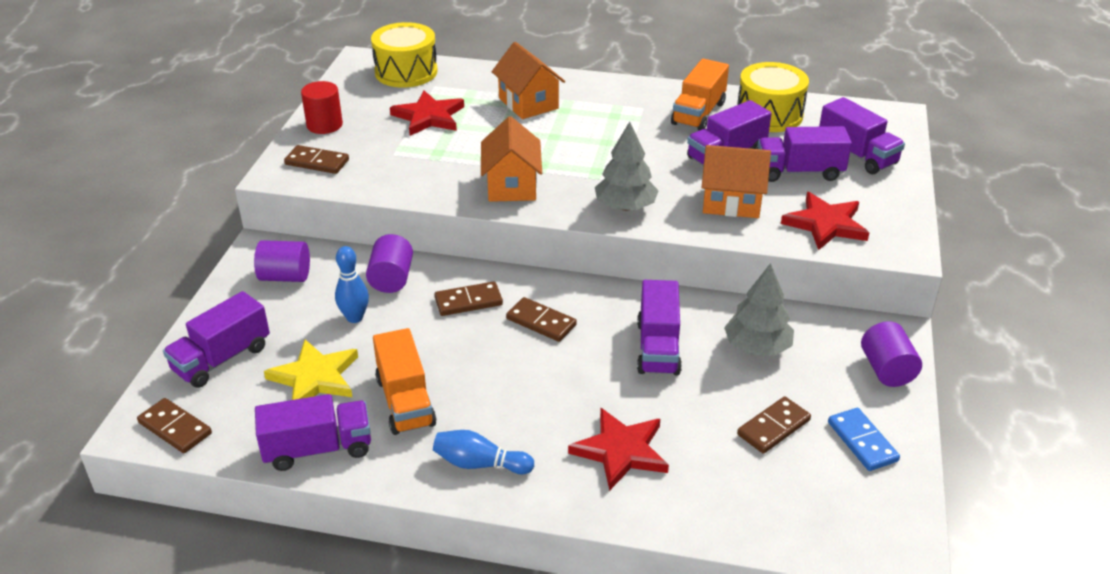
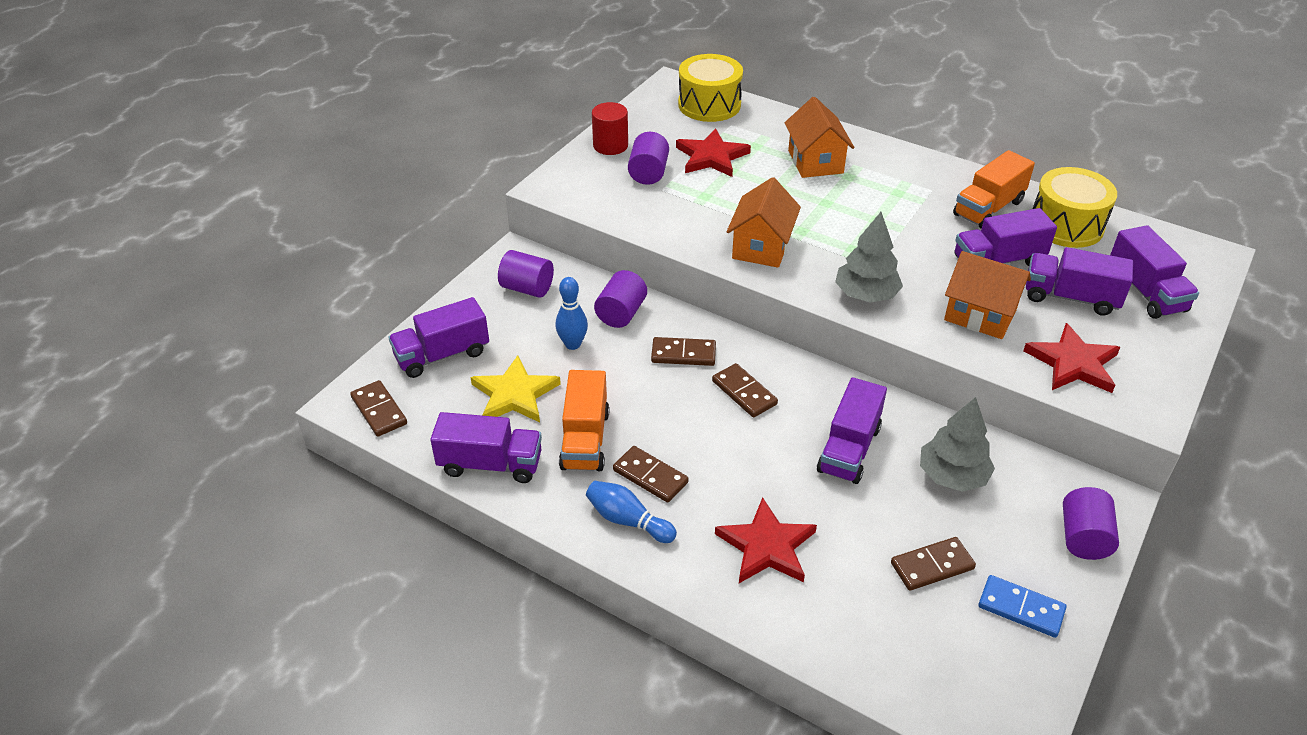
camera: 20 degrees right, 5 degrees up
(317, 162) = (588, 183): brown domino -> brown domino (650, 476)
(373, 142) = (648, 173): none -> purple cylinder
(862, 441) = (1021, 608): blue domino -> blue domino turned 60 degrees counterclockwise

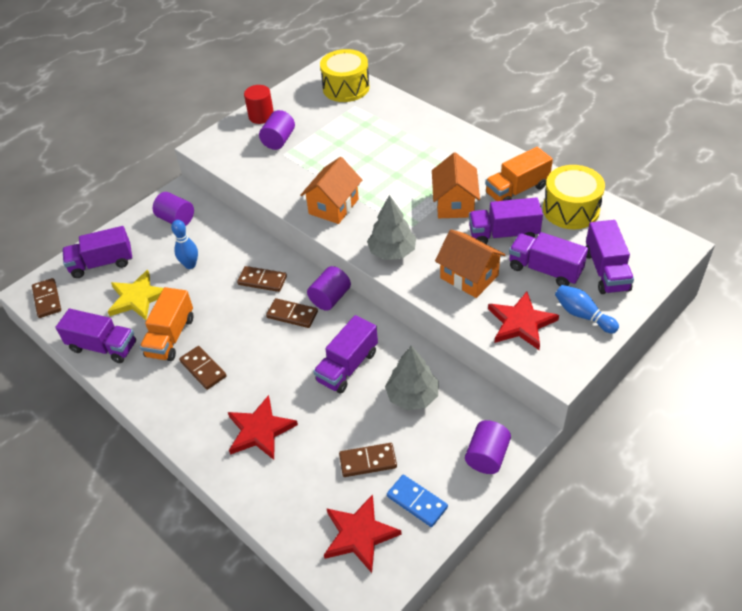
camera: 15 degrees right, 5 degrees up
(621, 313) = (232, 245): purple cylinder -> purple cylinder (330, 298)
(628, 520) = (175, 399): blue bowling pin -> blue bowling pin (583, 315)
(711, 157) = (329, 131): red star -> red star (359, 534)
(744, 392) = (292, 314): brown domino -> brown domino turned 45 degrees counterclockwise
(815, 162) = (403, 141): orange house -> orange house (454, 204)

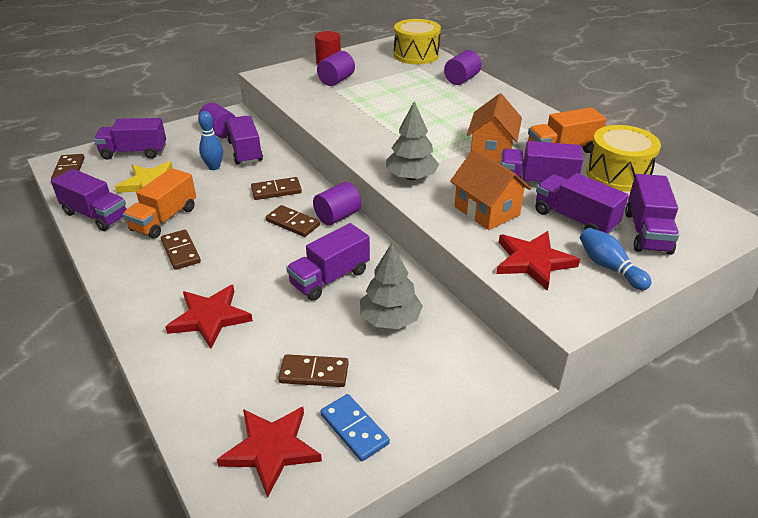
camera: 10 degrees right, 10 degrees down
(212, 239) = (245, 151): none -> purple truck
(262, 280) = (276, 191): brown domino -> brown domino turned 45 degrees counterclockwise
(333, 206) = (366, 133): orange house -> none
(487, 456) = (456, 398): purple cylinder -> purple cylinder (461, 79)

